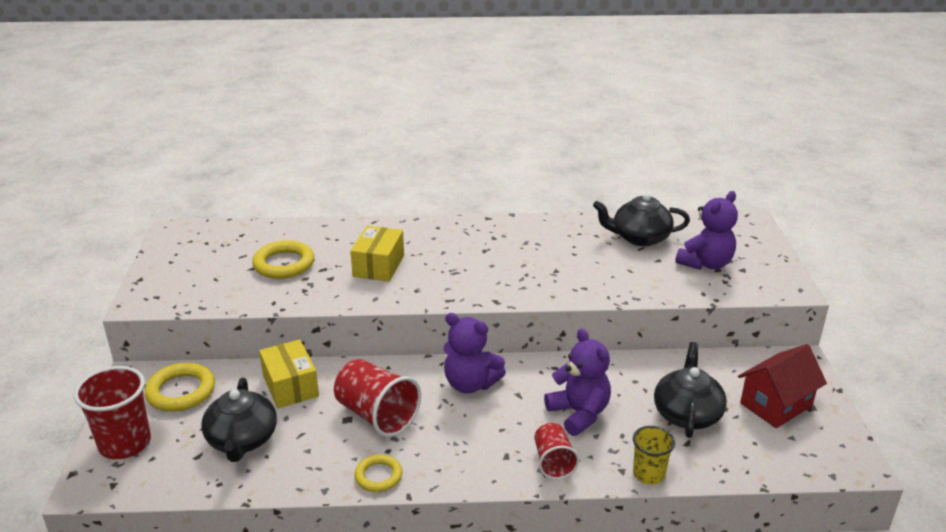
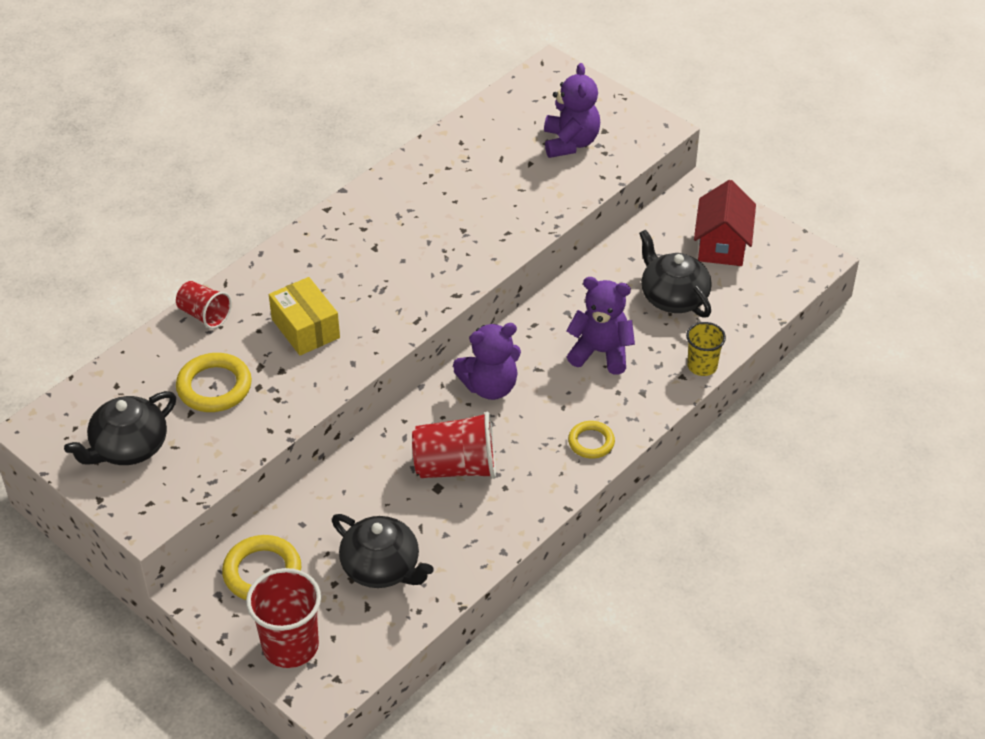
camera: 45 degrees left, 15 degrees up
(290, 386) = (349, 496): yellow box -> none
(378, 476) = (526, 511): yellow ring -> yellow ring (591, 442)
(553, 462) = (631, 405): red cup -> red cup (204, 315)
(639, 238) = (486, 147): black teapot -> black teapot (128, 447)

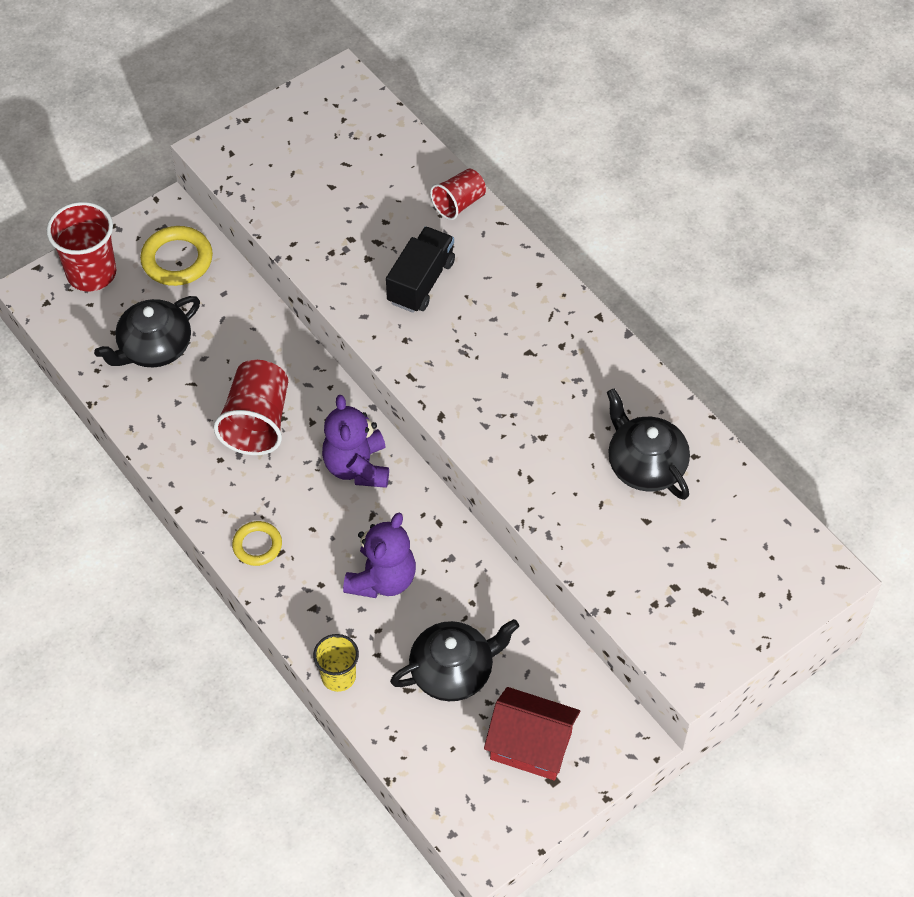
camera: 100 degrees right, 10 degrees up
(128, 447) = (301, 141): black teapot -> black teapot (645, 465)
(214, 387) = (359, 205): yellow ring -> none
(305, 328) = (421, 282): yellow box -> black truck
(570, 143) = (678, 570): purple teddy bear -> none

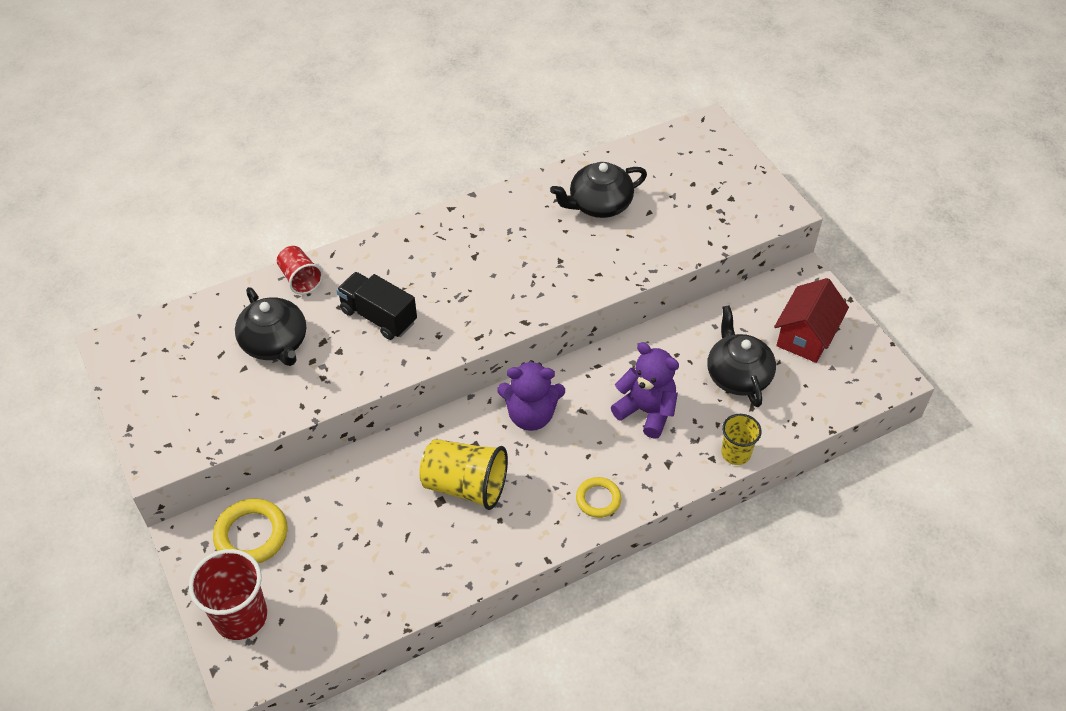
camera: 80 degrees left, 5 degrees down
(154, 348) = (355, 565): black teapot -> black teapot (275, 343)
(257, 422) = (465, 486): red cup -> yellow cup

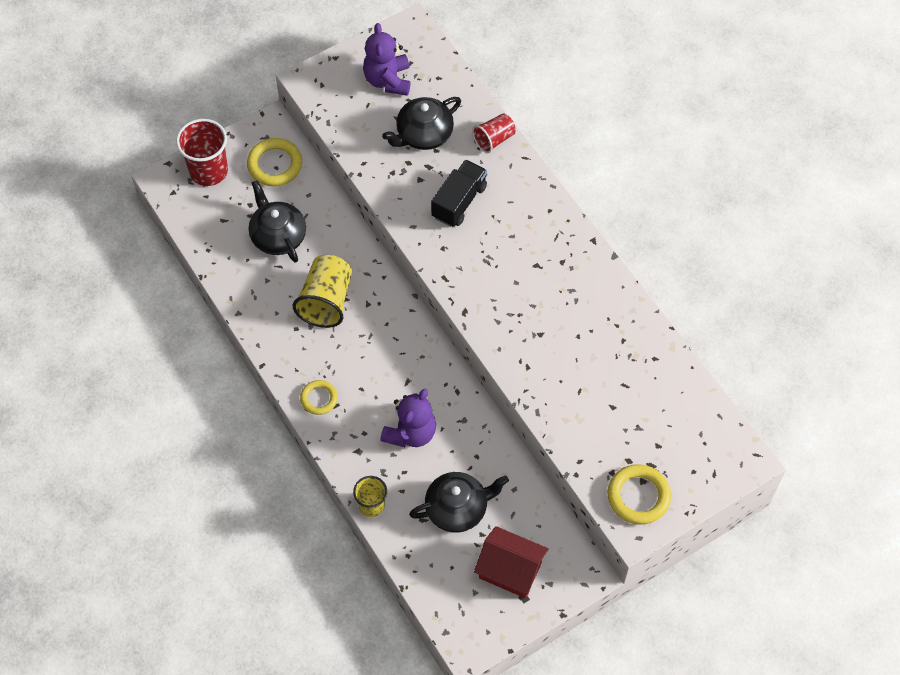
camera: 85 degrees right, 10 degrees up
(531, 415) = (399, 342): purple teddy bear -> purple teddy bear (388, 80)
(599, 204) = (616, 362): black teapot -> black teapot (278, 236)
(748, 203) = (638, 496): none -> yellow ring

